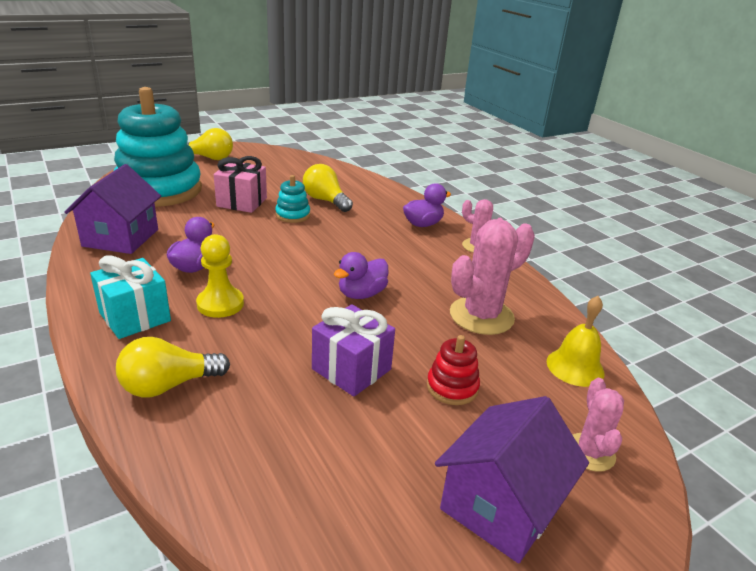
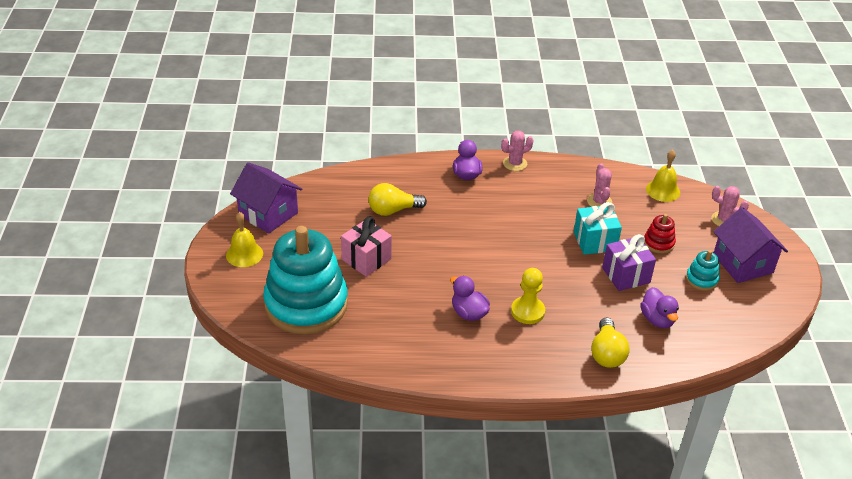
camera: 60 degrees left, 10 degrees up
(121, 238) = (395, 345): purple house -> purple house (268, 214)
(135, 317) = (524, 356): turquoise gift -> turquoise gift (595, 241)
(209, 158) = (244, 254): yellow light bulb -> yellow bell
(292, 215) = (410, 237): turquoise stacking toy -> turquoise stacking toy (701, 279)
(361, 294) = (549, 242): purple duck -> purple duck (657, 319)
(481, 316) = (599, 202): pink cactus -> pink cactus, size x0.58

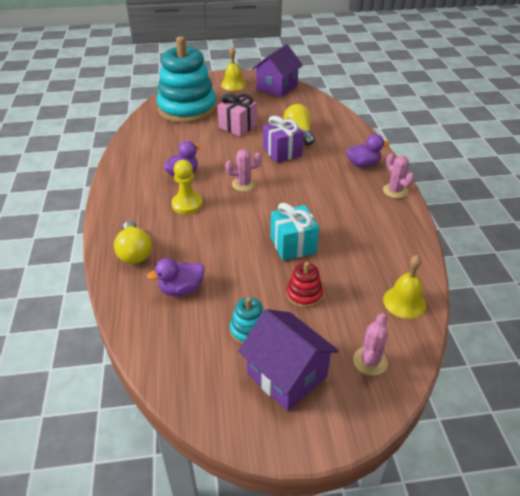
camera: 85 degrees right, 0 degrees up
(599, 202) = (359, 248): pink cactus -> pink cactus (244, 184)
(607, 353) = (134, 252): yellow light bulb -> yellow light bulb turned 105 degrees counterclockwise
(626, 275) = (245, 267): purple gift -> purple gift (282, 152)
(743, 263) = (287, 375): purple house -> purple house turned 75 degrees clockwise

